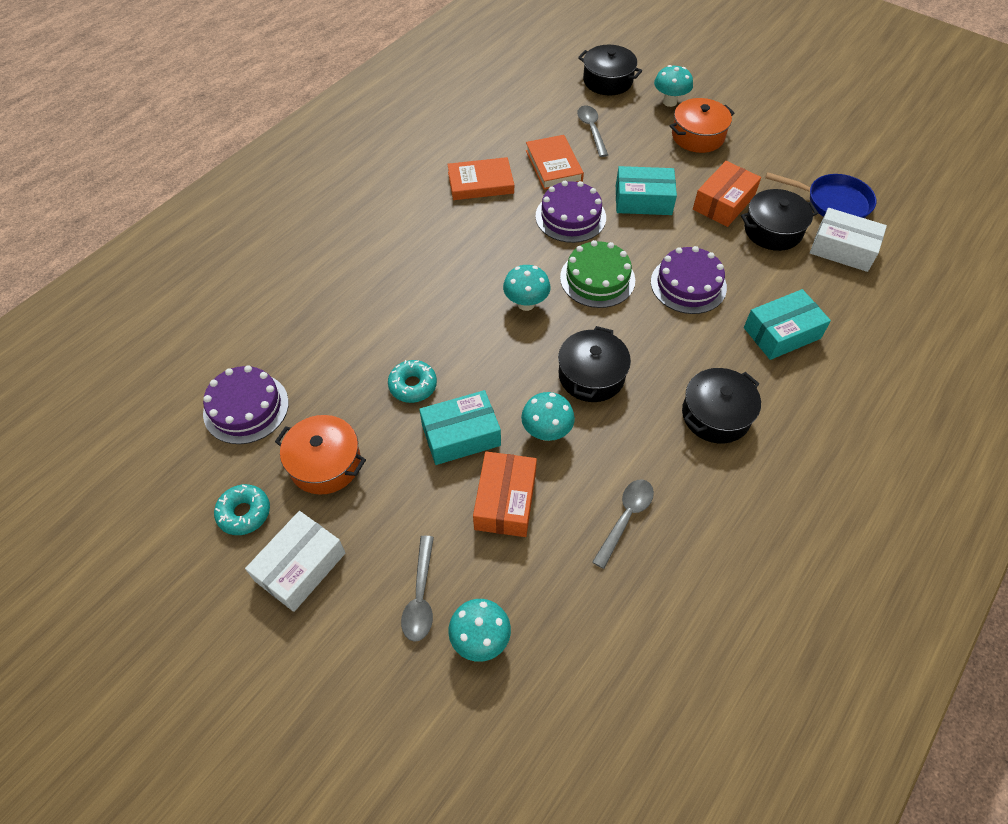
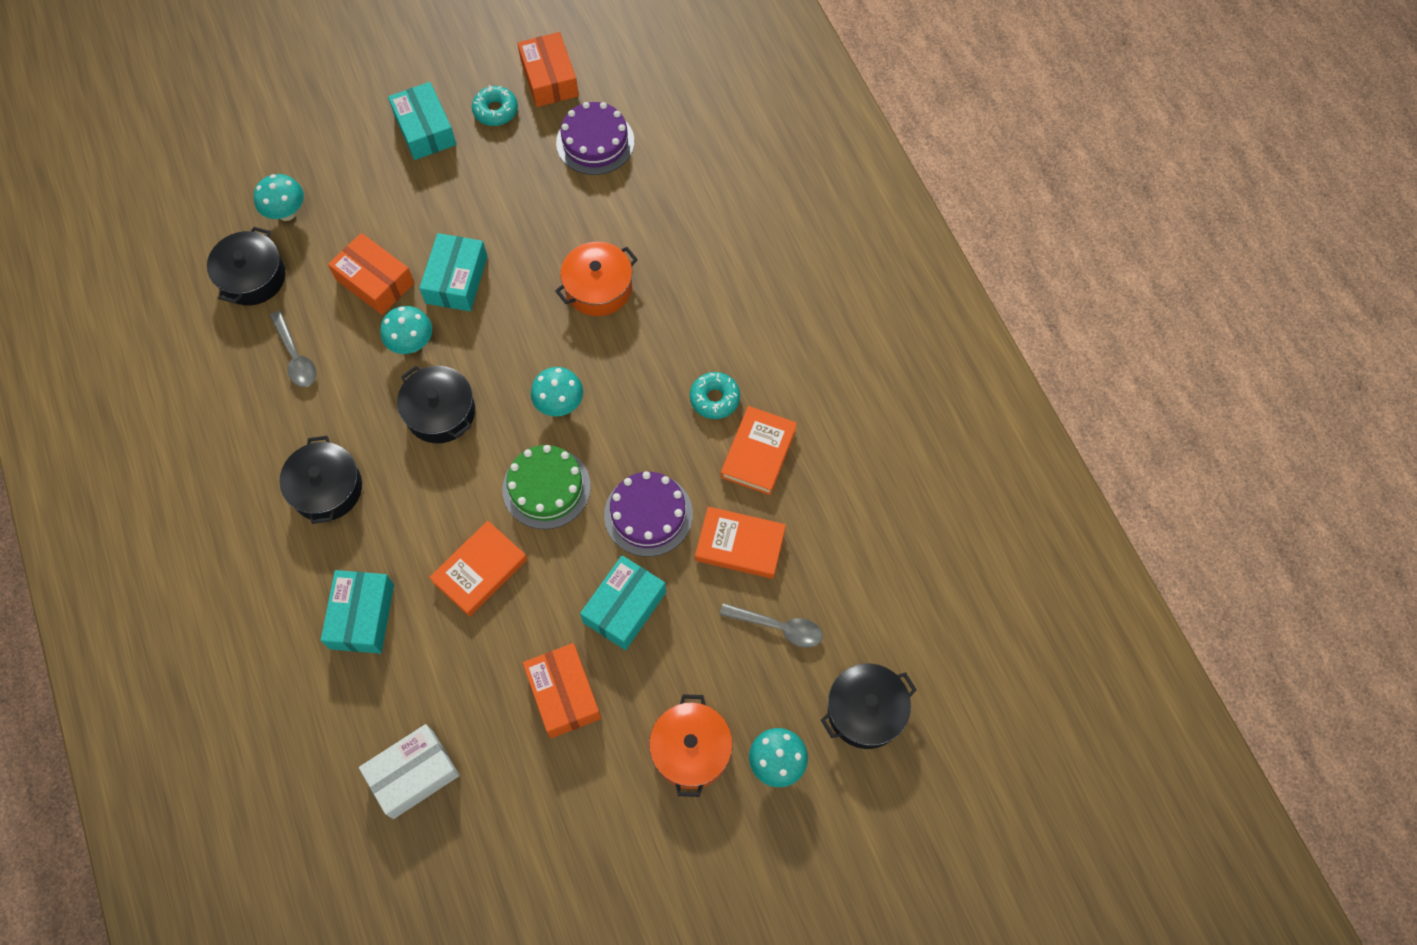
camera: 120 degrees right, 10 degrees up
(179, 486) = (549, 78): none -> orange box
(300, 567) = (425, 129): white box -> turquoise box
(325, 463) = (500, 176): orange pot -> orange pot (598, 288)
(413, 385) = (532, 268): turquoise donut -> turquoise donut (714, 399)
(420, 596) = (345, 192): grey spoon -> none
(688, 284) = (480, 570): purple cake -> orange book
(773, 230) = (489, 717): black pot -> black pot (252, 277)
(833, 202) = (482, 826): blue pan -> none

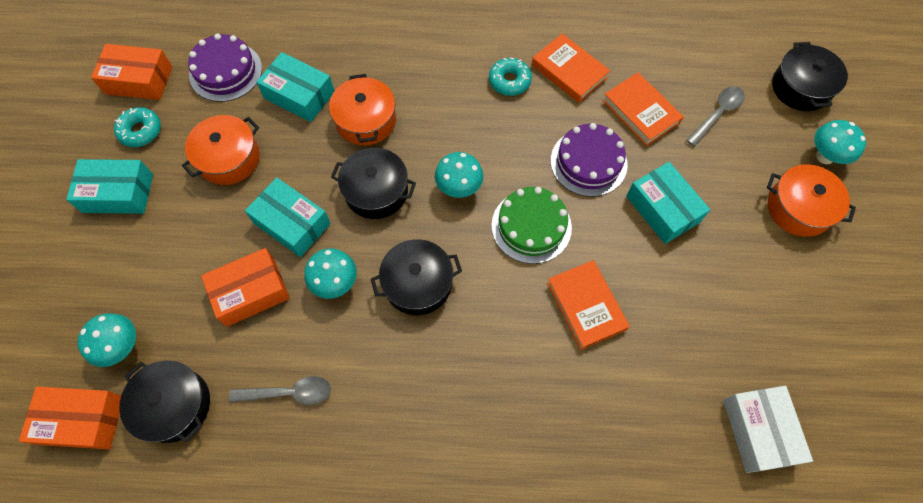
camera: 65 degrees left, 0 degrees up
(327, 489) = (446, 411): black pot -> black pot (376, 191)
(362, 616) = (590, 423): turquoise box -> turquoise box (299, 95)
(500, 195) = (229, 158): none -> orange pot
(564, 694) = (723, 281): orange box -> orange box (82, 420)
(740, 544) = (640, 112): orange book -> orange book turned 75 degrees counterclockwise

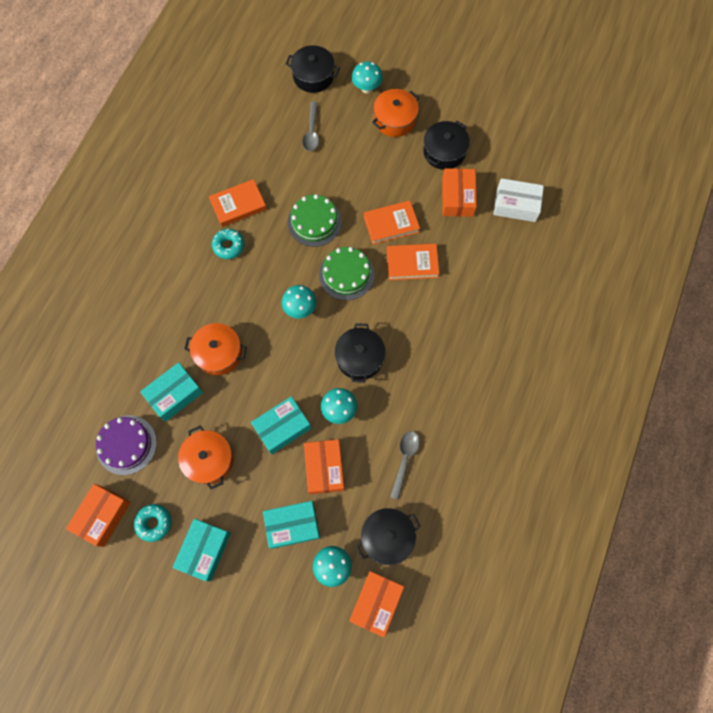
camera: 70 degrees left, 5 degrees up
(376, 191) = (280, 363): black pot -> black pot (444, 152)
(588, 162) = (314, 222): purple cake -> green cake
(640, 112) = (290, 175): orange book -> orange book (391, 224)
(662, 209) = (365, 193): turquoise box -> turquoise box (292, 525)
(717, 114) = (311, 132): grey spoon -> grey spoon turned 150 degrees counterclockwise
(723, 336) = (457, 197): none -> orange box

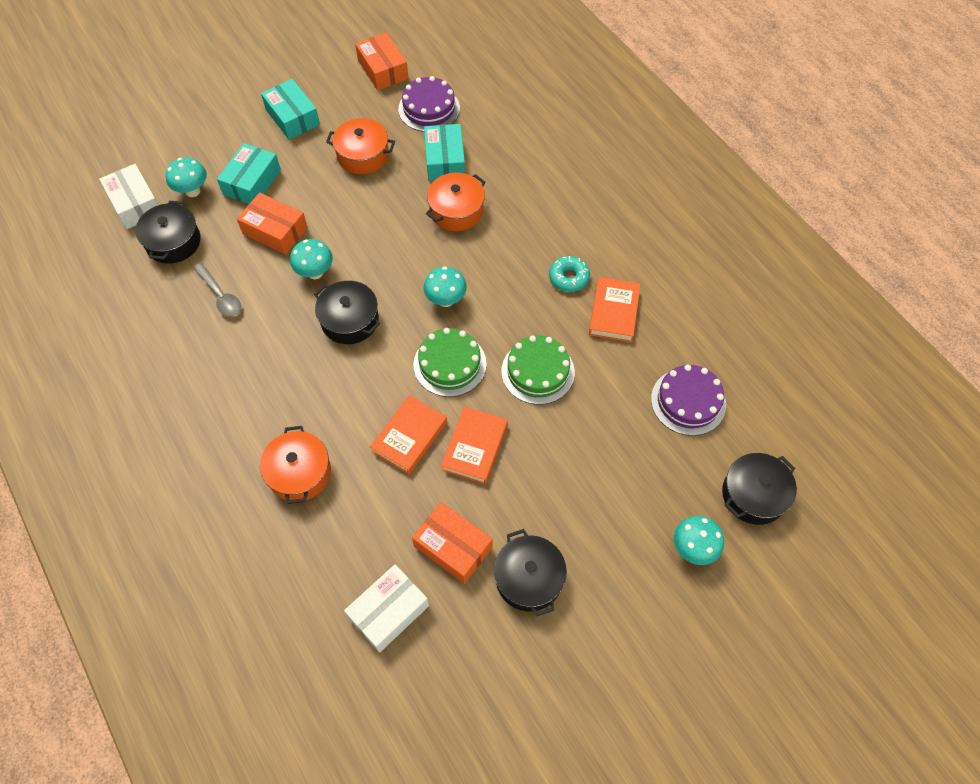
camera: 125 degrees right, 10 degrees down
(154, 523) = (346, 97): turquoise donut -> none
(276, 133) = (688, 401): none -> purple cake
(282, 427) = (341, 220): turquoise box -> none
(311, 132) = (665, 441): grey spoon -> none
(376, 602) = (135, 204): orange box -> white box
(395, 119) = (620, 550): orange pot -> orange pot (299, 473)

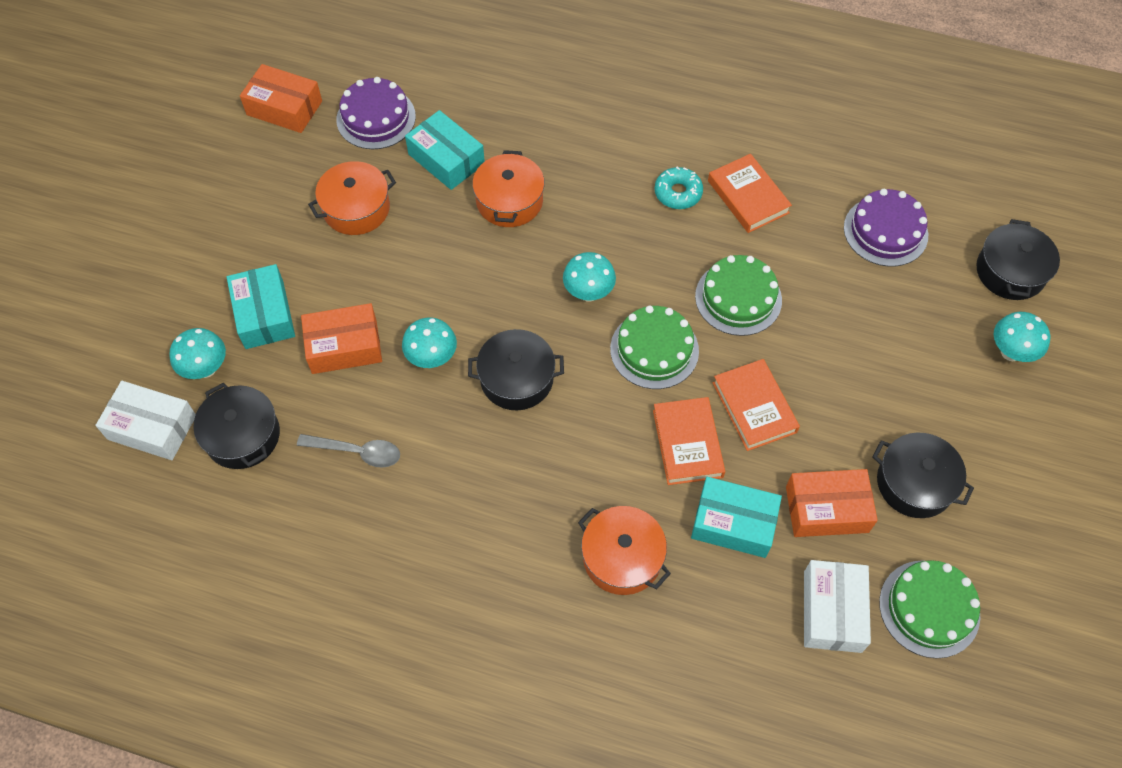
camera: 40 degrees left, 0 degrees up
(293, 117) = (236, 218): turquoise box -> turquoise box (733, 523)
(452, 664) = (929, 608): none -> green cake

